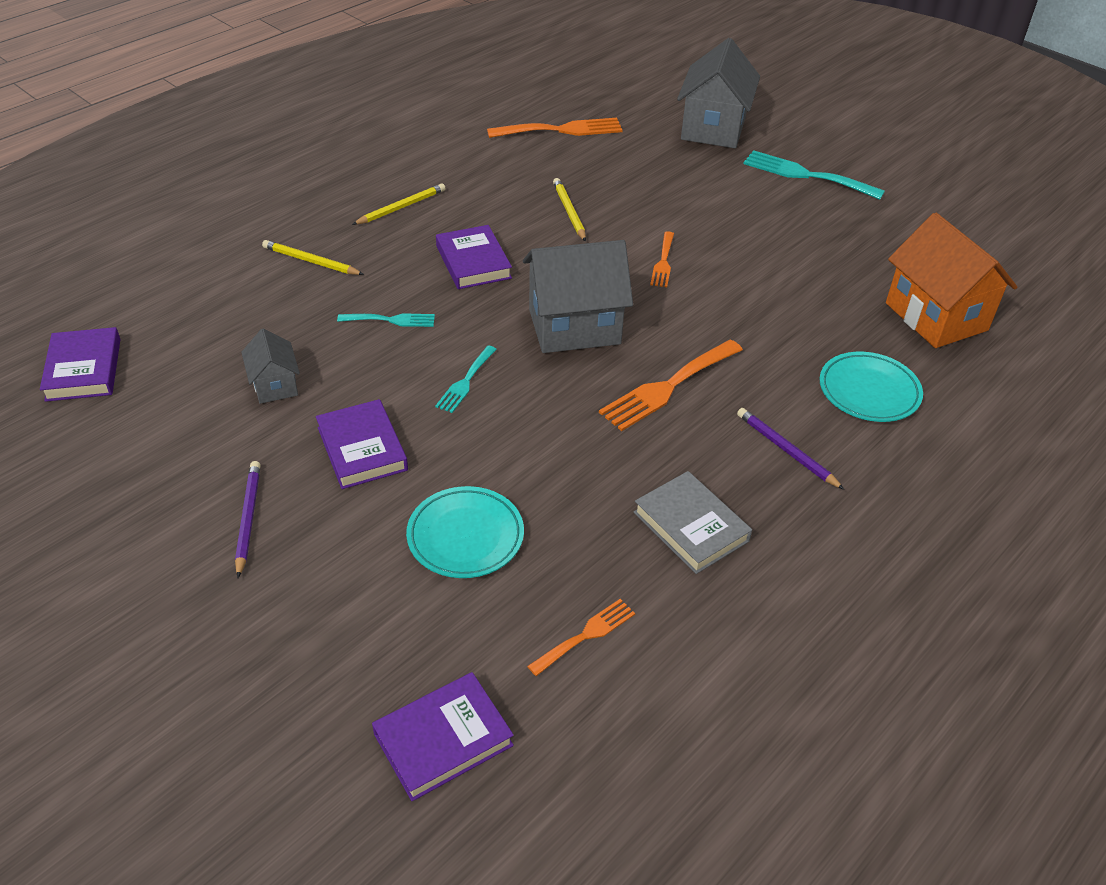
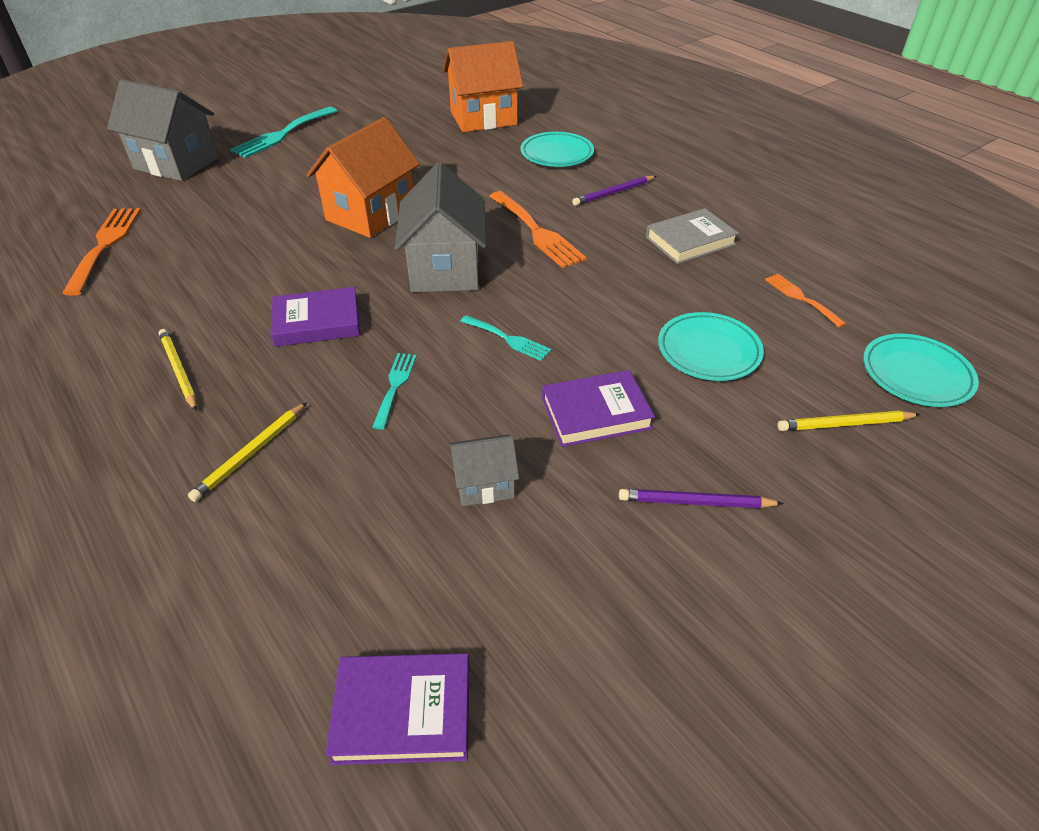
camera: 80 degrees left, 0 degrees up
(443, 739) = (916, 375): purple book -> turquoise plate
(569, 212) = (262, 255): yellow pencil -> yellow pencil (845, 424)
(663, 262) = (371, 214): orange fork -> orange house

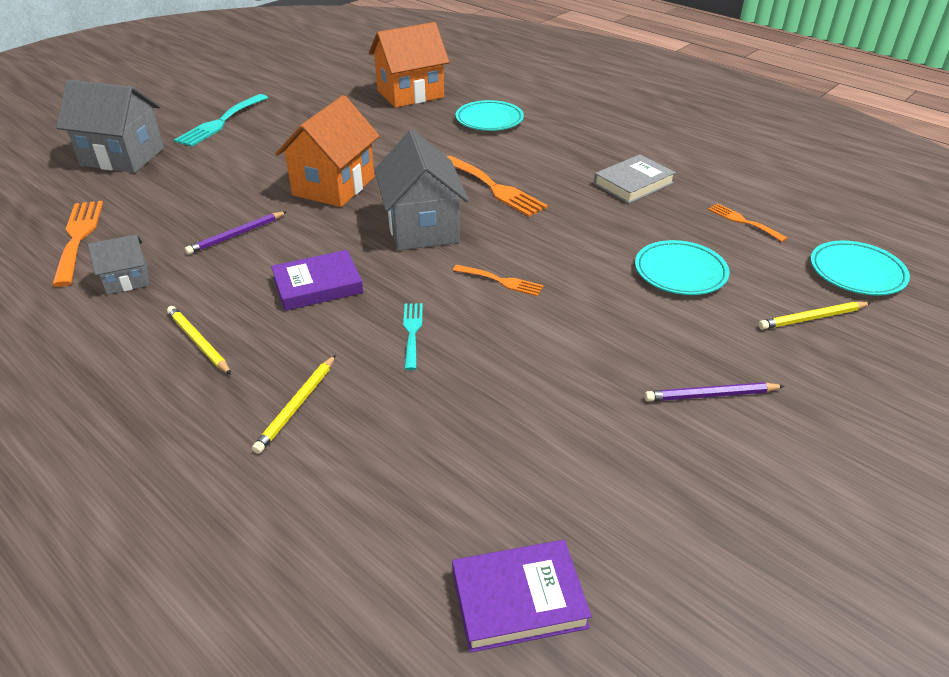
camera: 10 degrees left, 5 degrees down
(484, 484) = (523, 404): grey house -> grey house (127, 280)
(508, 339) = (501, 281): turquoise fork -> orange fork
(596, 413) = (601, 334): purple book -> none
(613, 193) = (552, 149): purple pencil -> purple pencil (236, 235)

